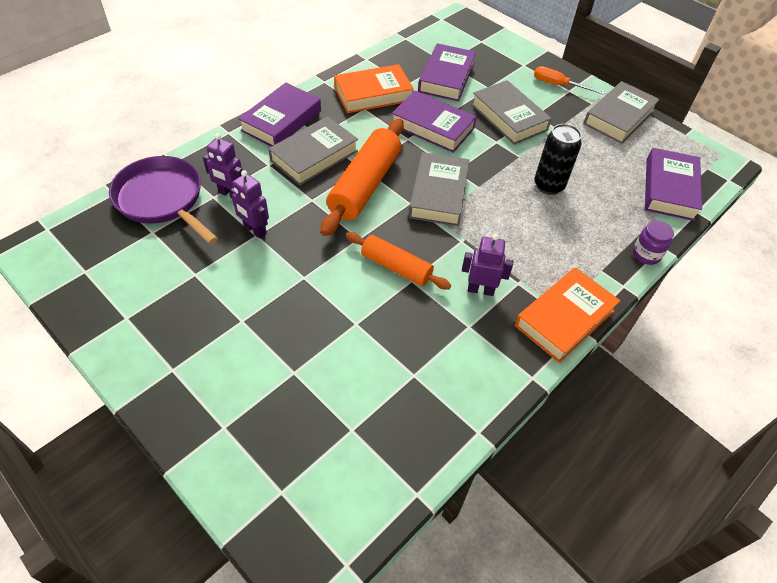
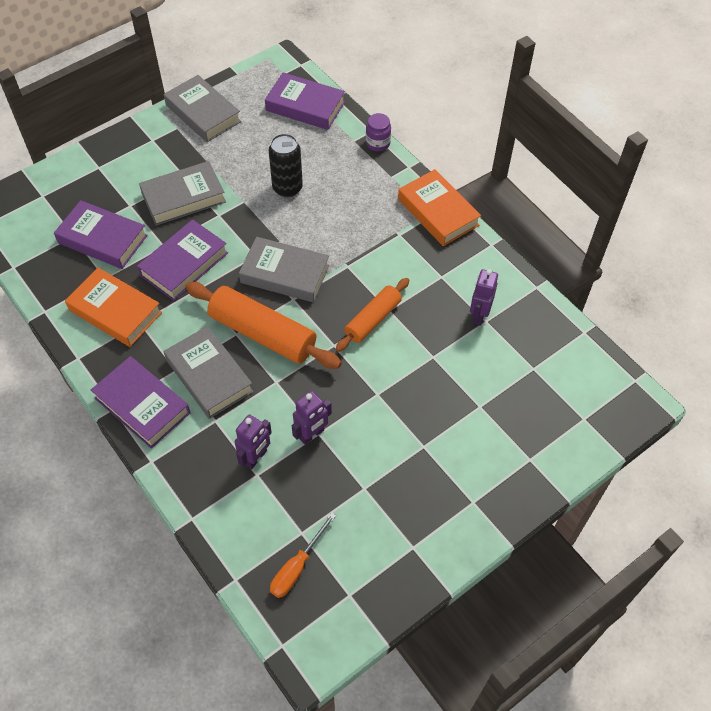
camera: 80 degrees left, 5 degrees up
(162, 199) = (253, 526): purple pan -> none
(373, 94) = (115, 311): orange book -> orange book turned 45 degrees counterclockwise
(480, 290) = (404, 262): purple robot -> purple robot (479, 315)
(558, 85) = (141, 146): orange screwdriver -> orange screwdriver (297, 566)

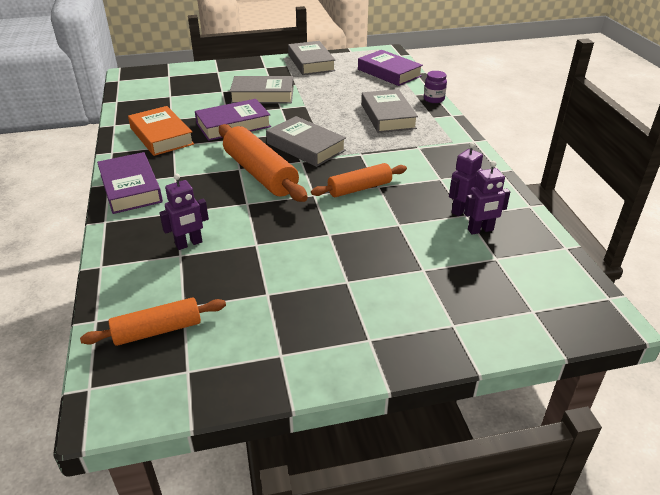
camera: 25 degrees right, 20 degrees down
(102, 239) = (188, 101): purple book -> none
(209, 376) = (197, 186): grey book -> grey book (388, 116)
(287, 188) = (344, 106): black can -> none
(297, 566) = (158, 330): orange screwdriver -> orange rolling pin
(312, 434) = (249, 243): purple robot -> purple robot (480, 230)
(438, 212) = (461, 143): orange book -> none

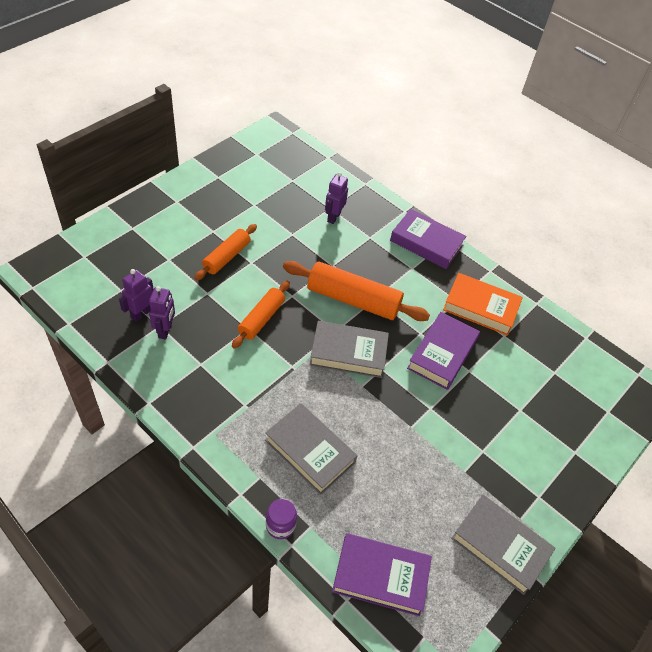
camera: 140 degrees right, 15 degrees up
(158, 330) = (291, 164): orange rolling pin -> orange rolling pin (226, 257)
(262, 95) = (472, 424): grey book -> none

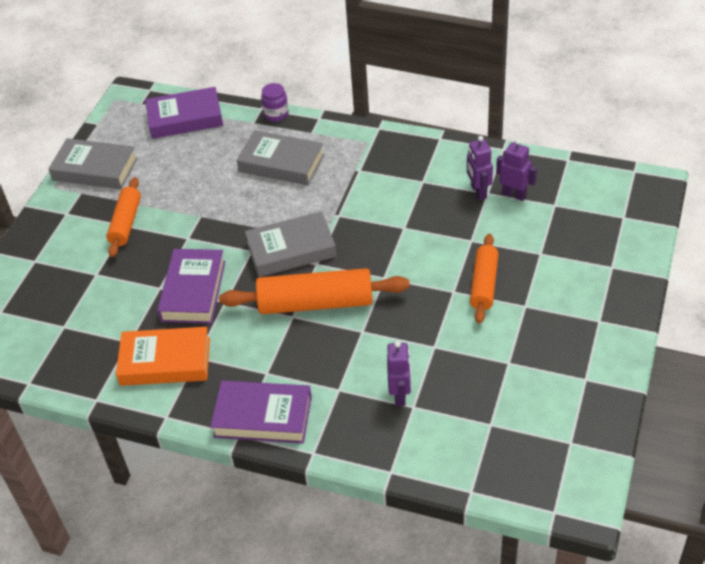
camera: 165 degrees right, 5 degrees down
(141, 313) = (514, 195): purple robot -> purple robot turned 75 degrees counterclockwise
(261, 319) = (397, 241): orange rolling pin -> orange rolling pin (125, 223)

